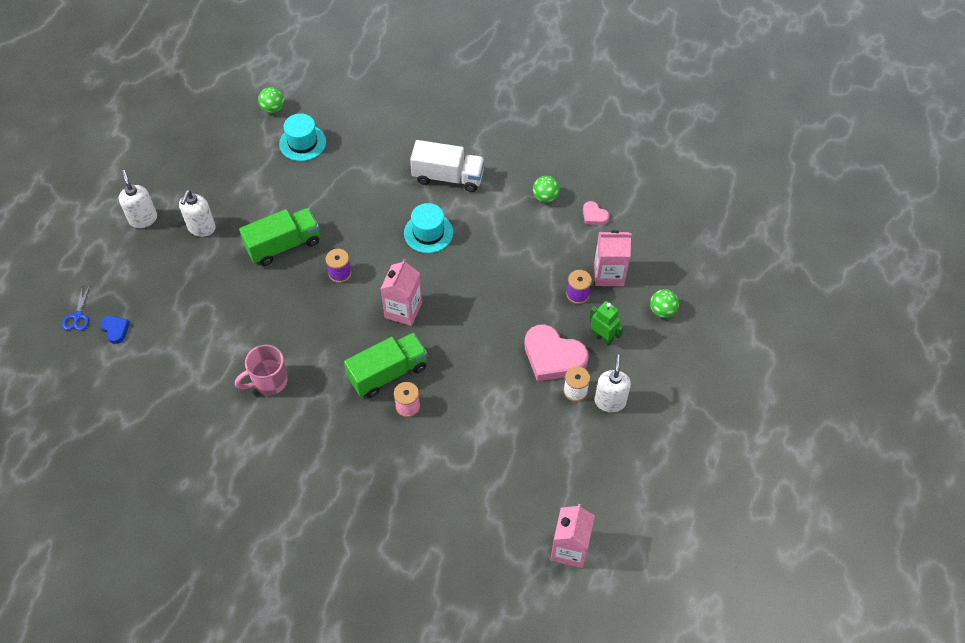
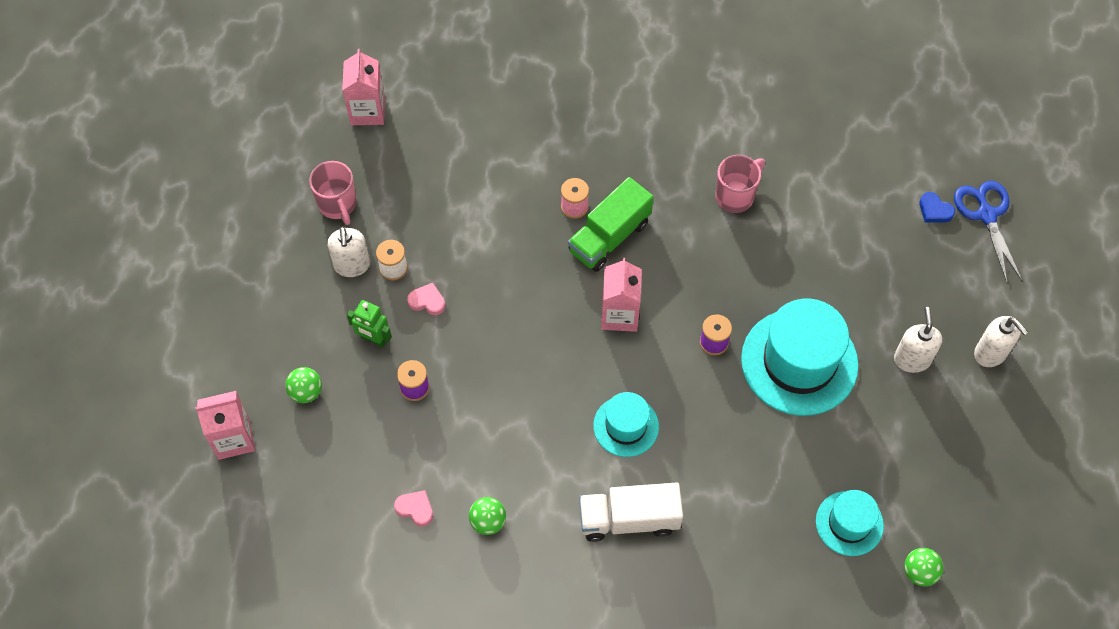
camera: 165 degrees right, 5 degrees up
(77, 316) = (986, 215): blue scissors -> blue scissors, size x1.78
(283, 245) = (799, 362): green truck -> turquoise hat
(553, 357) = (427, 301): pink heart -> pink heart, size x0.48
(608, 274) = (381, 425): pink carton -> pink carton (234, 438)
(613, 459) = (338, 205): none -> pink mug

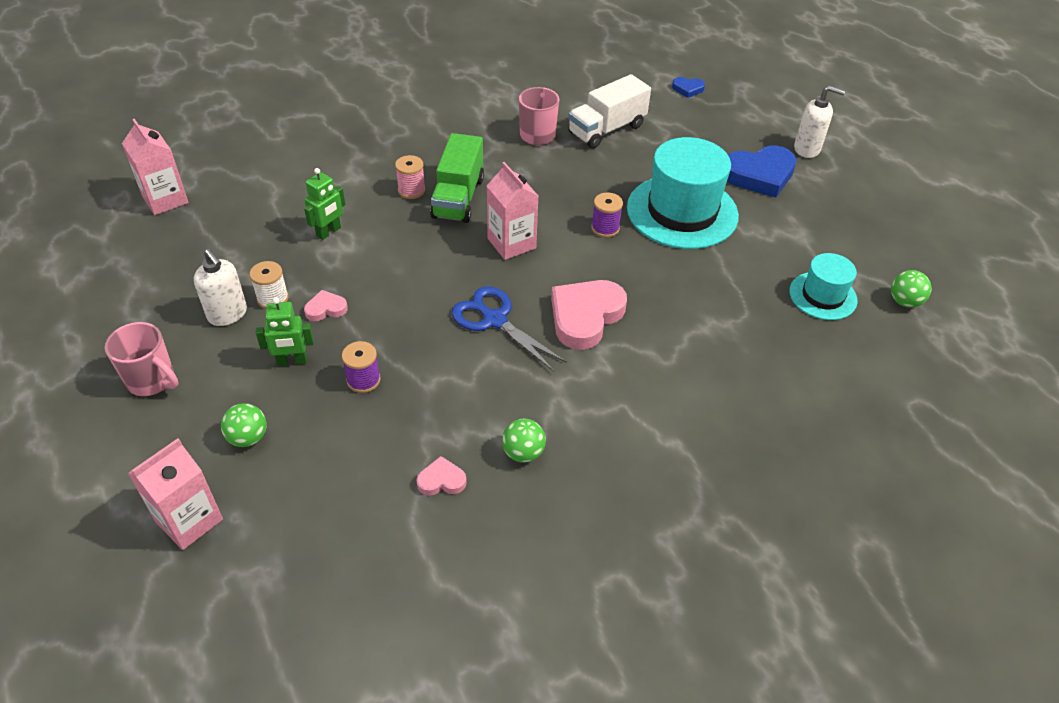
camera: 35 degrees left, 15 degrees down
(338, 205) = (180, 276): pink mug -> pink mug (152, 380)
(477, 219) = (329, 232): none -> green robot
(626, 426) = (585, 316): turquoise hat -> pink heart
(629, 519) = (650, 383): white truck -> white truck (607, 129)
(912, 359) = (759, 175): white soap dispenser -> blue heart
(986, 215) = (724, 78): blue scissors -> blue scissors (494, 320)

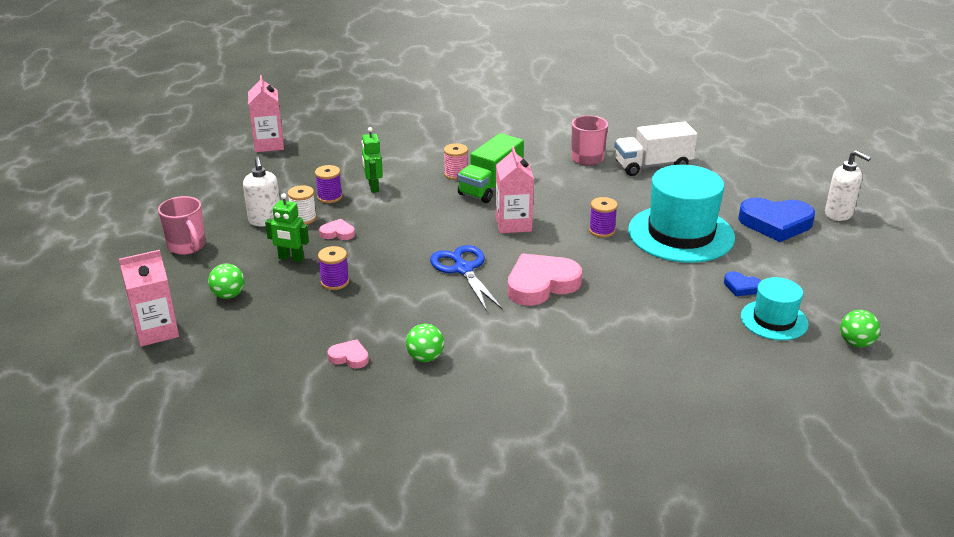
camera: 25 degrees right, 15 degrees down
(286, 259) = (329, 197): none -> purple spool
(329, 232) = (373, 187): green robot -> green robot turned 105 degrees clockwise
(688, 89) = (750, 151): blue heart -> blue heart (741, 287)

